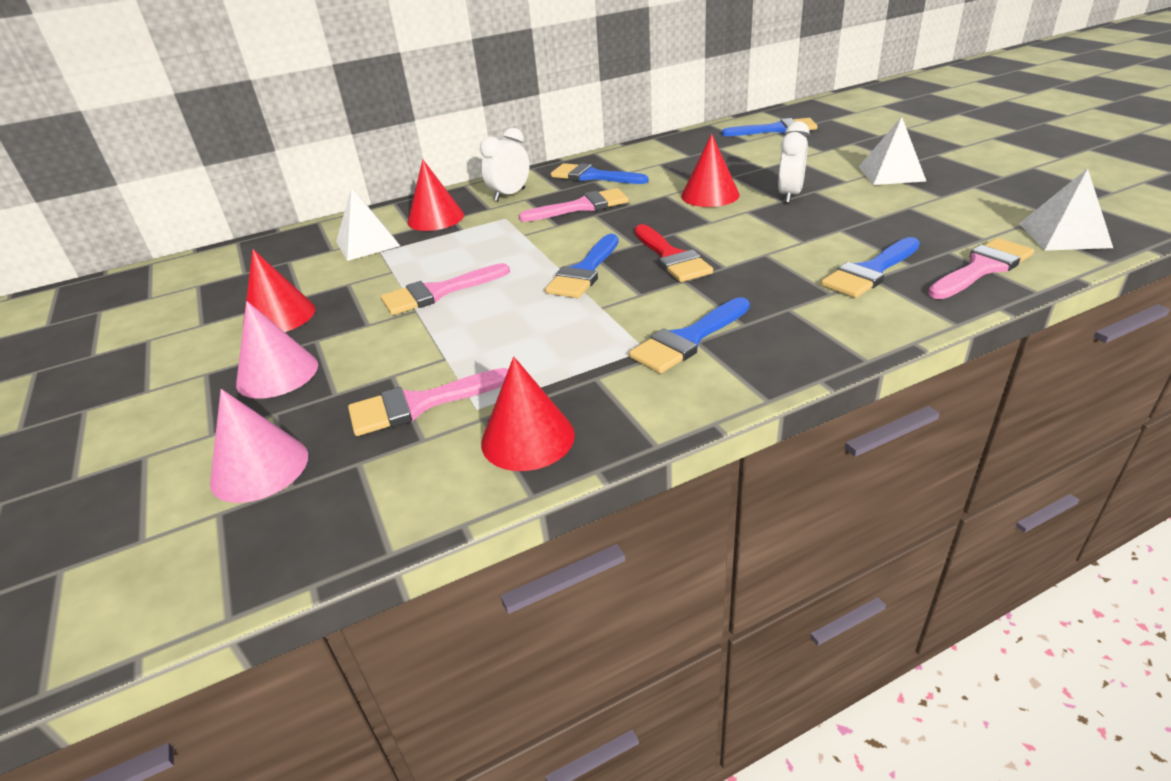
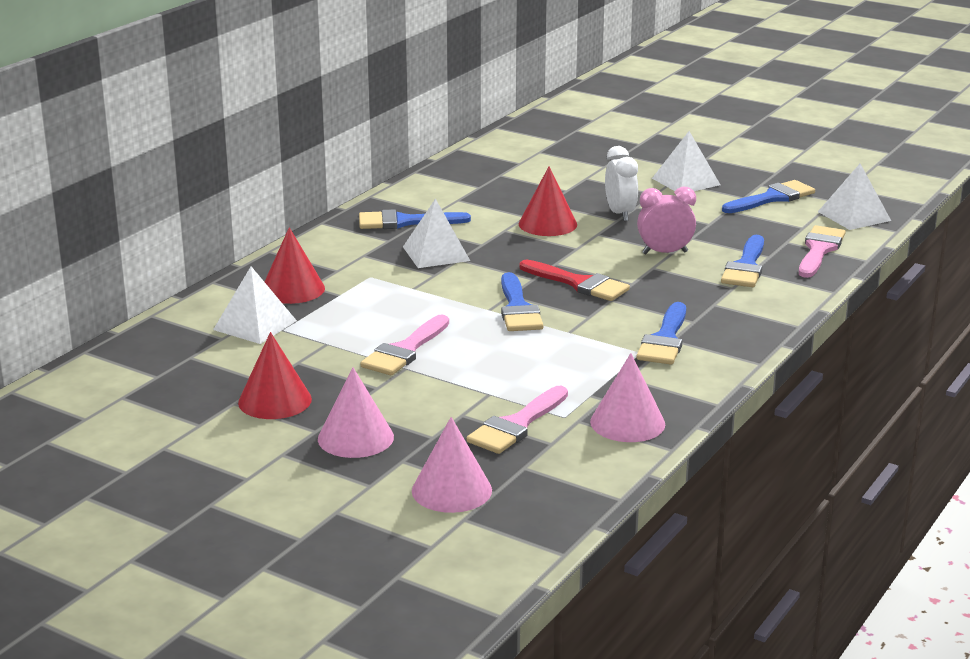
camera: 35 degrees left, 10 degrees down
(509, 195) = (340, 254): white clock -> none
(527, 438) = (627, 423): red cone -> pink cone
(582, 206) = (436, 253): pink brush -> white pyramid
(776, 129) = (535, 148): blue brush -> blue brush (772, 198)
(794, 241) = (665, 253): none -> pink clock

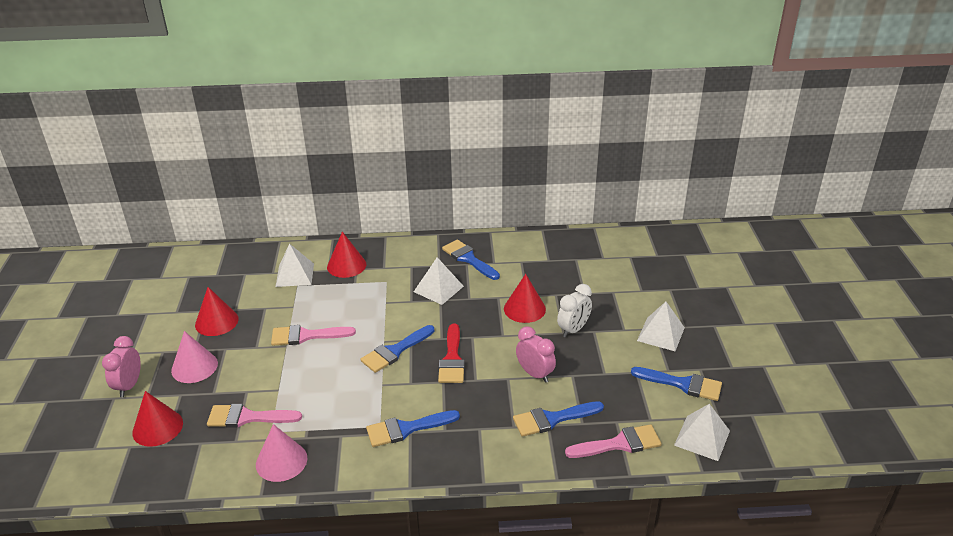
camera: 55 degrees right, 10 degrees up
(326, 494) = (129, 386): none -> pink clock
(451, 490) = (157, 427): pink cone -> red cone

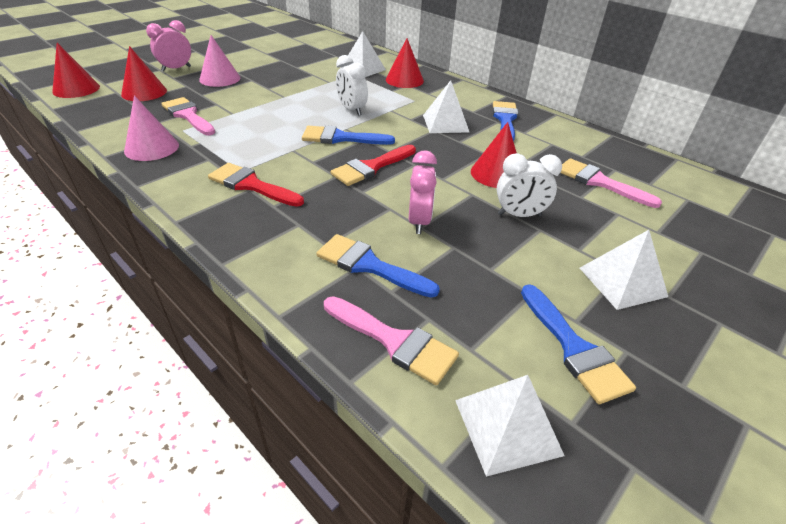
camera: 45 degrees right, 5 degrees up
(216, 322) = (275, 67): red cone -> red cone (76, 89)
(306, 336) = (305, 99): pink brush -> pink brush (599, 182)
(359, 322) = (352, 110): none -> white clock
(406, 429) = (251, 185): blue brush -> red brush

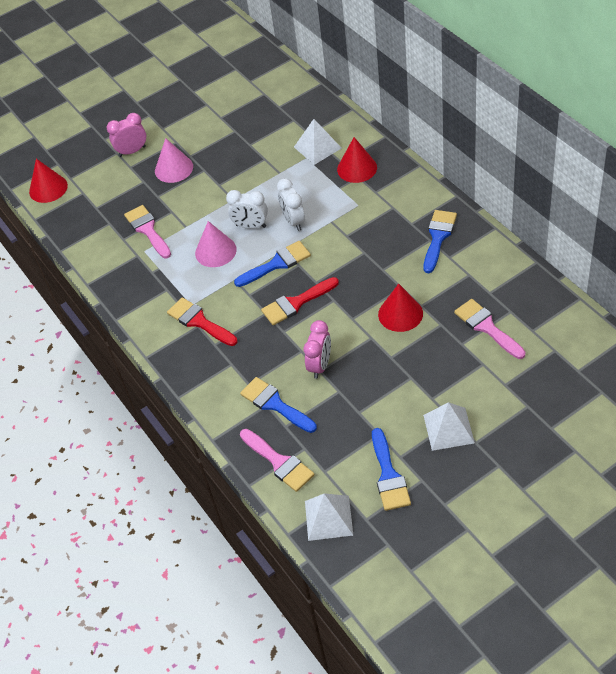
camera: 20 degrees right, 10 degrees up
(144, 92) = (107, 193): red cone -> none
(151, 148) = (122, 274): pink cone -> pink cone (215, 251)
(341, 138) = (277, 264): blue brush -> blue brush turned 135 degrees clockwise
(445, 123) = (378, 242): white pyramid -> none
(519, 215) = (400, 362): white clock -> white clock (251, 226)

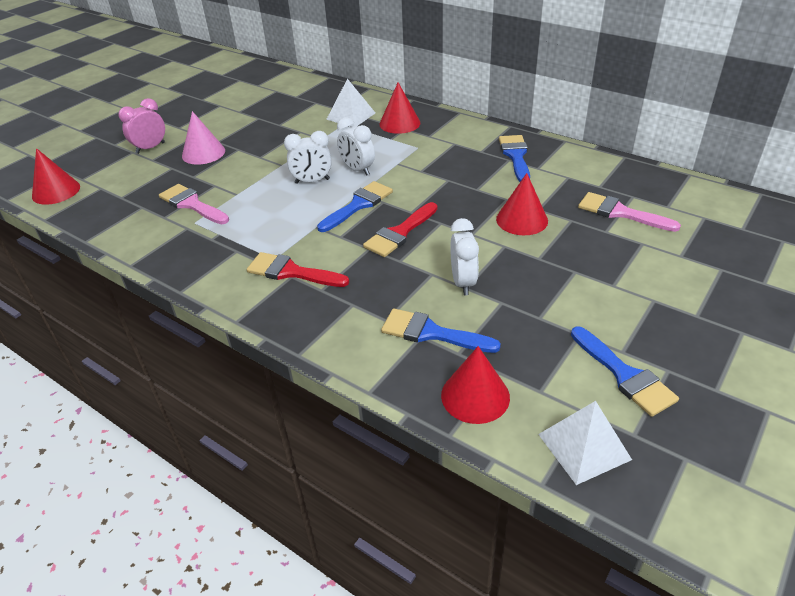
camera: 25 degrees left, 10 degrees down
(215, 251) = (281, 207): pink cone -> none
(279, 462) = (475, 396): pink brush -> red cone
(320, 365) = (463, 282): pink clock -> white clock
(448, 429) = (656, 309): white pyramid -> none

